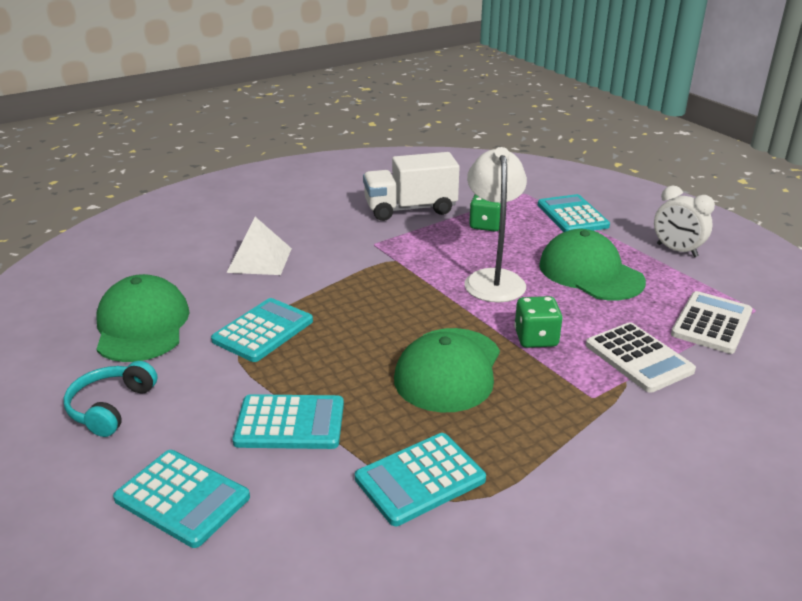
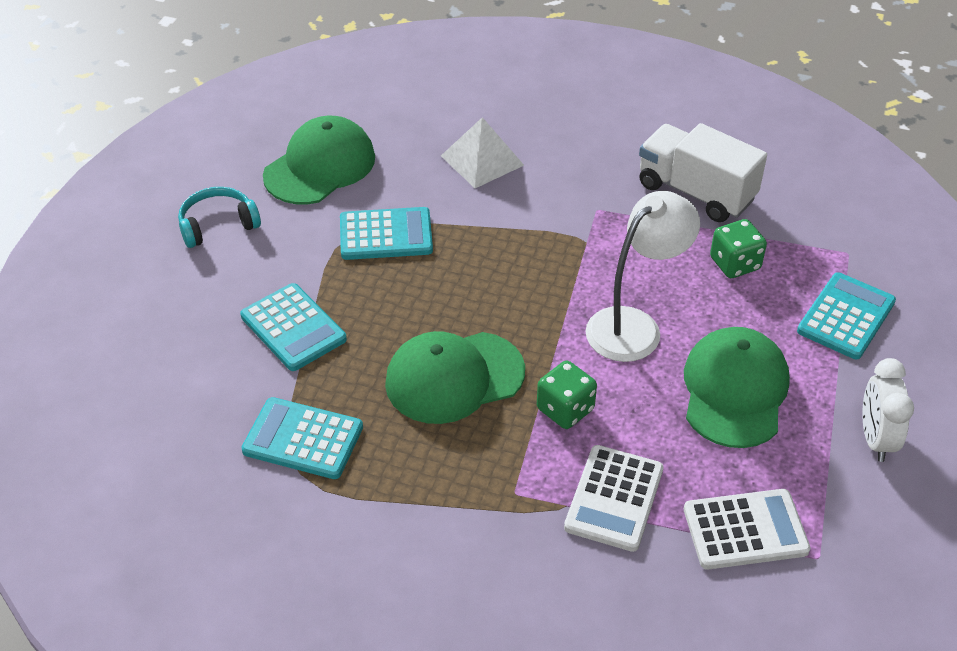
camera: 50 degrees right, 15 degrees up
(182, 498) = (169, 328): turquoise calculator -> none

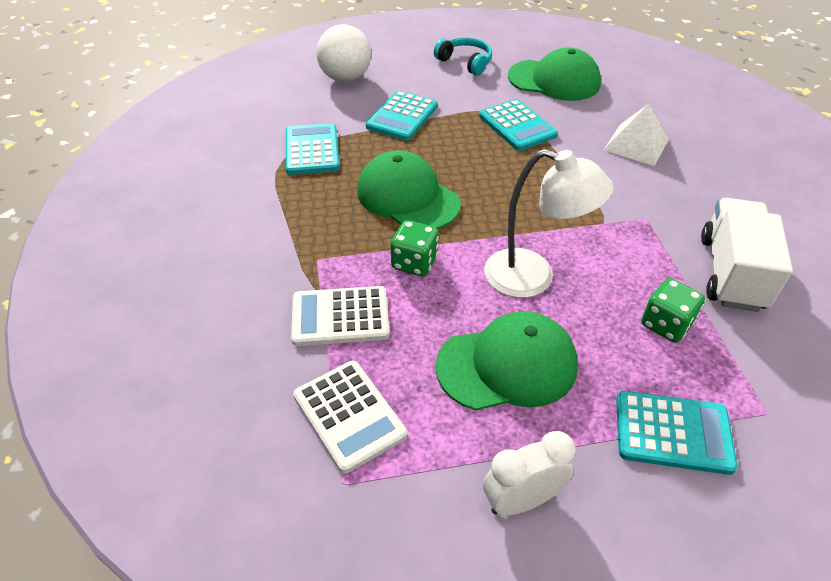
camera: 65 degrees right, 0 degrees up
(159, 354) = (345, 78): none -> white ball

